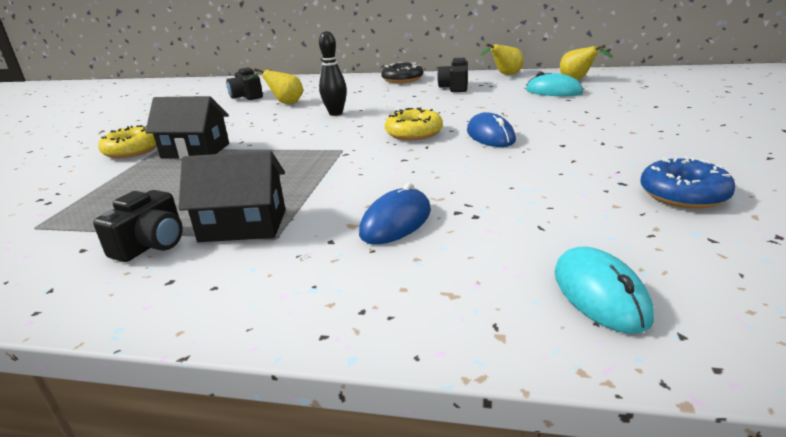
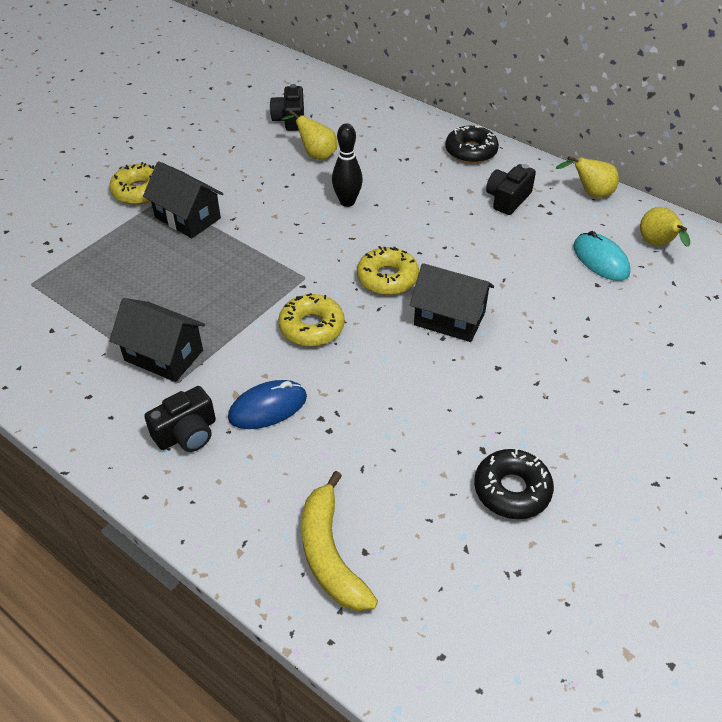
camera: 25 degrees right, 20 degrees up
(151, 244) = (95, 347): black camera -> black camera (187, 433)
(380, 169) = (312, 327): none -> yellow donut
(490, 136) = (449, 319): blue mouse -> black house
(600, 294) = (330, 553): turquoise mouse -> yellow banana
(683, 194) = (512, 490): blue donut -> black donut

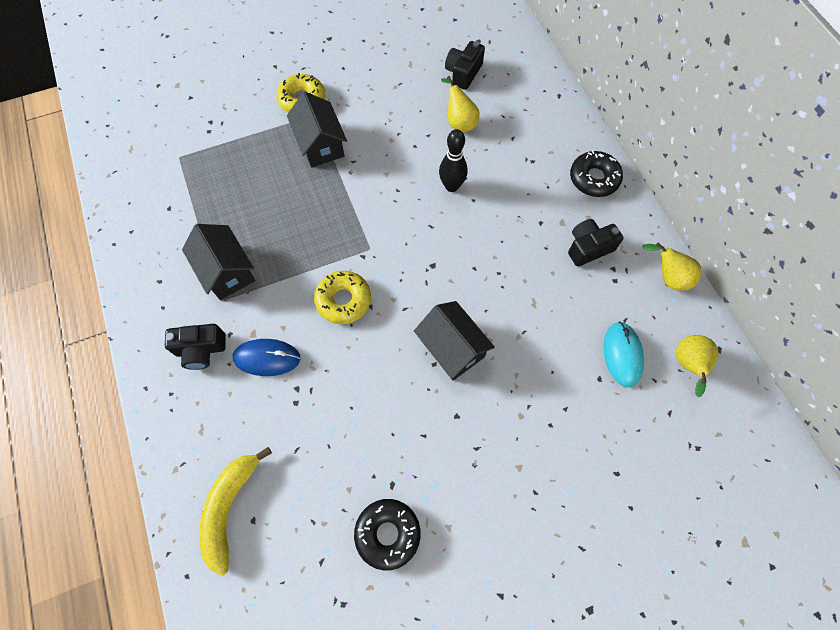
camera: 30 degrees right, 20 degrees up
(387, 278) = (431, 282): yellow donut -> none

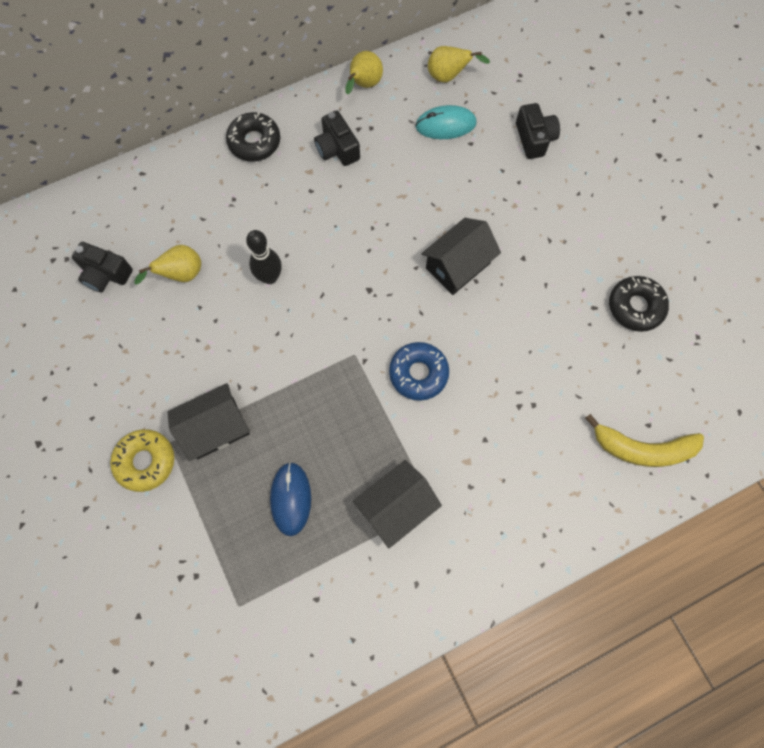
camera: 95 degrees left, 5 degrees up
(201, 350) = (492, 513): black camera -> black camera (534, 139)
(267, 358) = (492, 441): blue mouse -> blue mouse (291, 499)
(343, 300) = (418, 373): yellow donut -> blue donut

